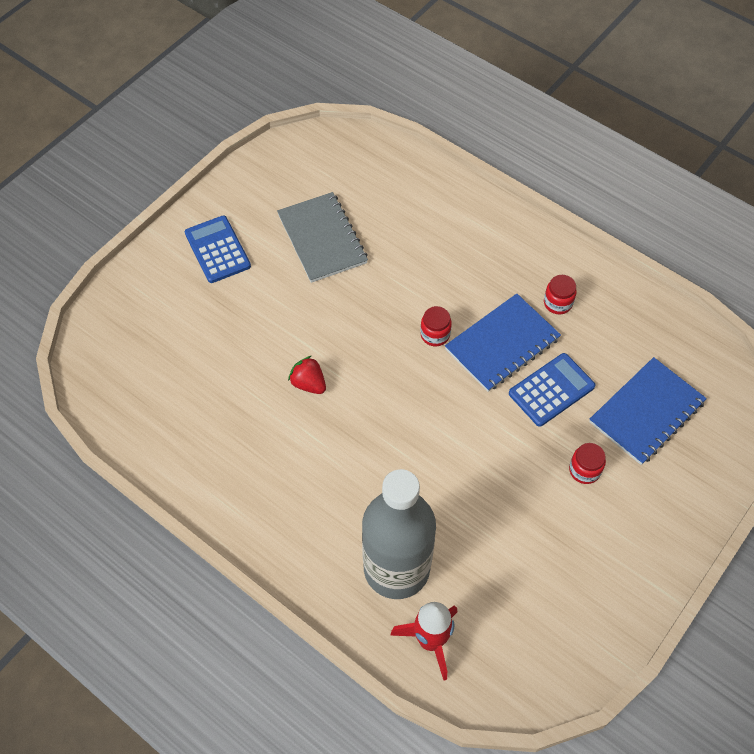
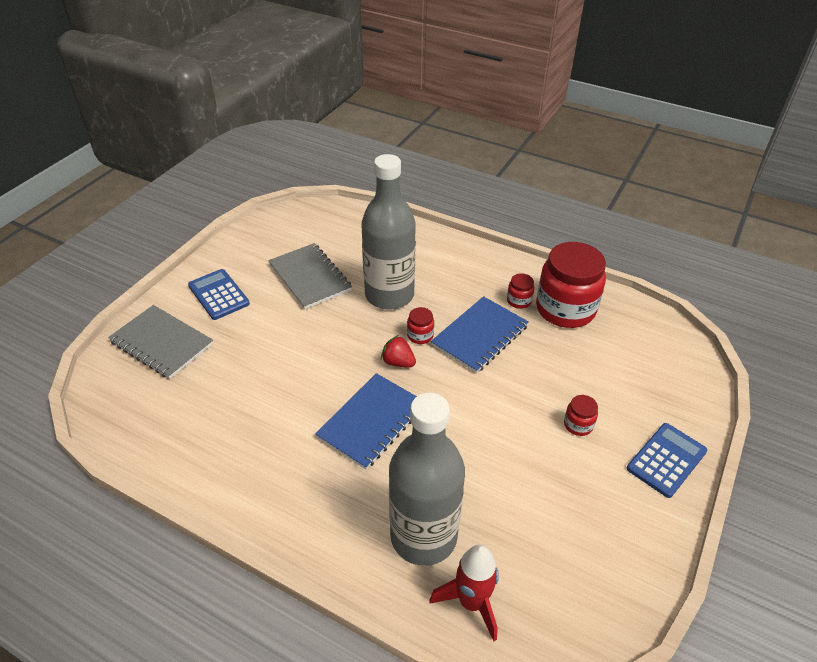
camera: 10 degrees left, 15 degrees down
(152, 306) = (162, 343): none -> grey notebook
(308, 383) = (313, 387): red strawberry -> red strawberry (398, 362)
(409, 275) = (389, 295): none -> grey bottle
(551, 390) = (531, 365): blue calculator -> blue calculator (666, 460)
(609, 322) = (565, 309): none -> red jar
(646, 412) = (617, 372): blue notebook -> blue notebook (372, 422)

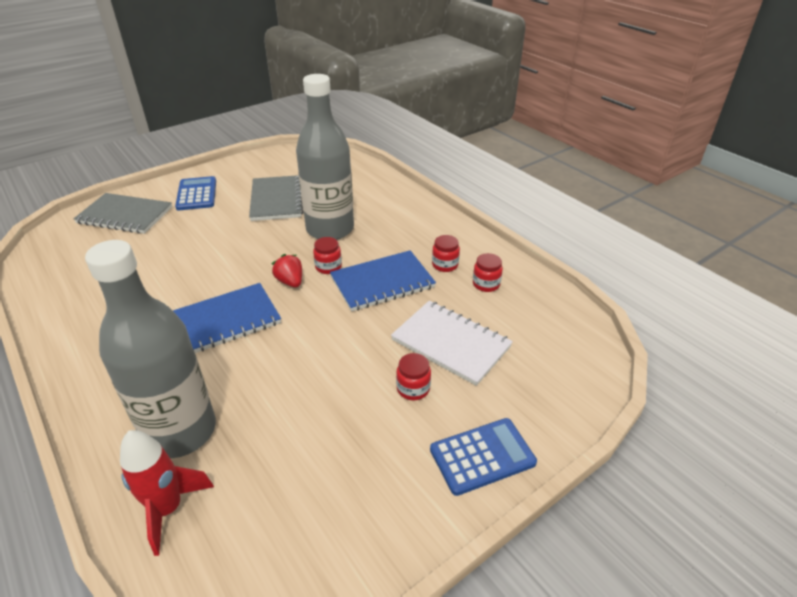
camera: 25 degrees right, 5 degrees down
(162, 343) = (125, 215): grey notebook -> grey notebook turned 45 degrees counterclockwise
(565, 309) = (486, 284): red jar -> red jar, size x0.42
(577, 374) = (451, 343): none -> white notebook

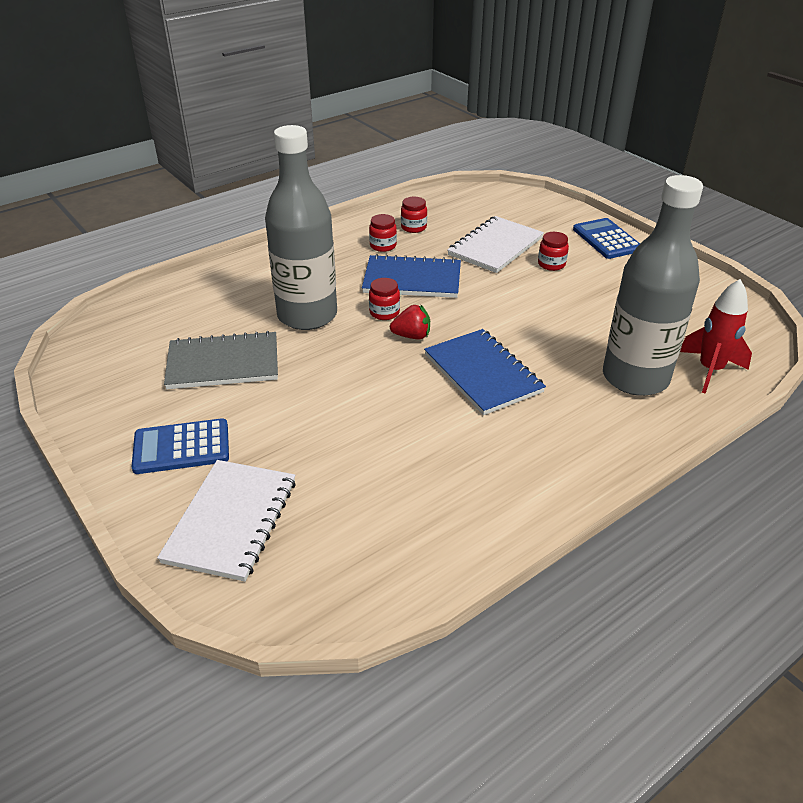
camera: 90 degrees left, 0 degrees up
(125, 215) = (231, 521): grey notebook -> white notebook
(290, 282) = (412, 336): red strawberry -> red strawberry turned 150 degrees counterclockwise
(382, 282) = (412, 279): blue notebook -> blue notebook turned 60 degrees counterclockwise

